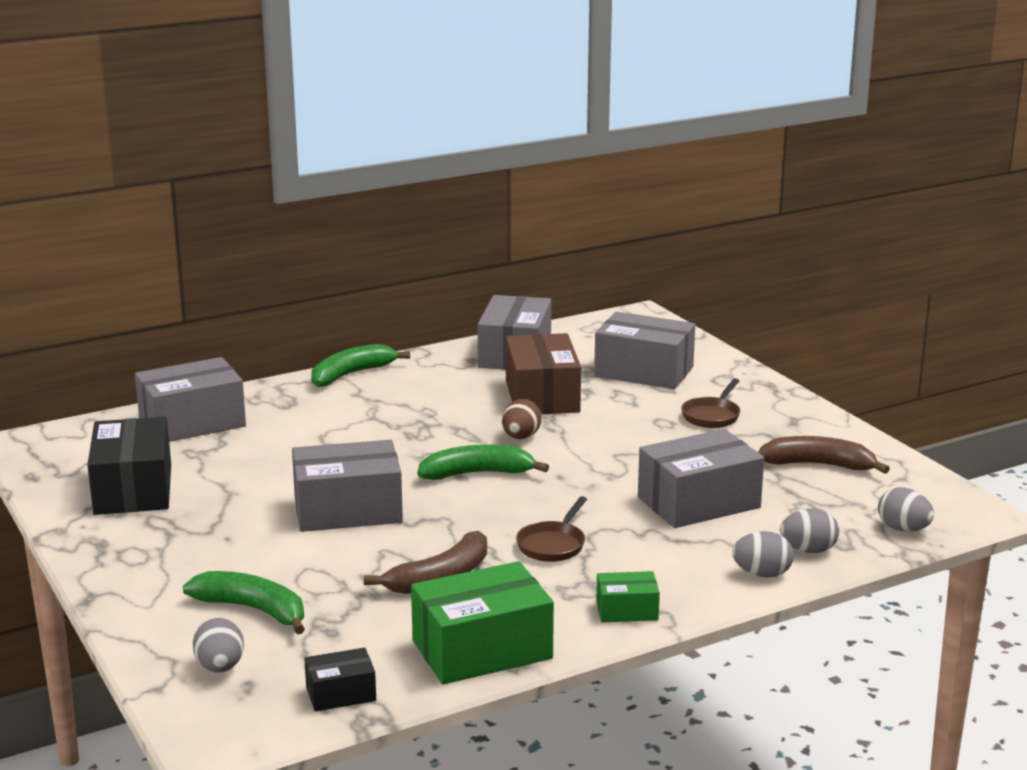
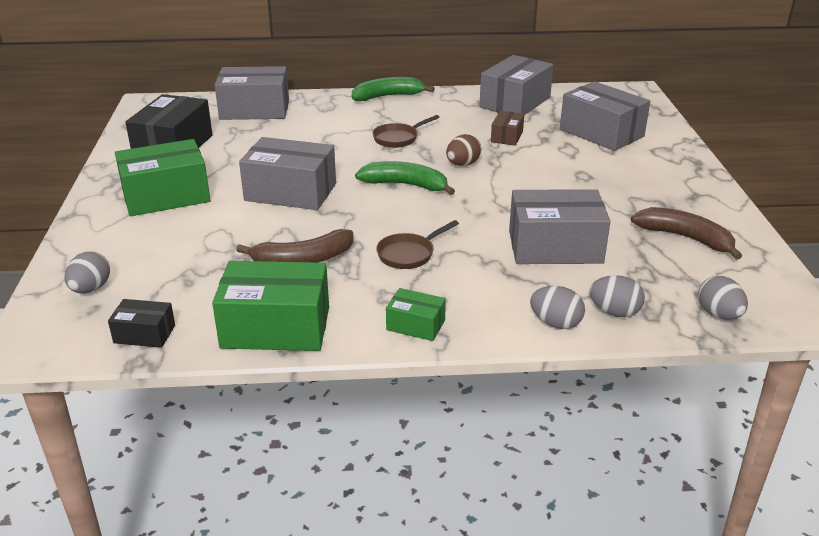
camera: 25 degrees right, 10 degrees up
(193, 548) = (166, 196): none -> green box
(253, 610) = (156, 251): green banana -> none
(542, 396) = (507, 137): brown box -> brown box, size x0.51
(712, 416) = (627, 178): brown pan -> brown pan (398, 138)

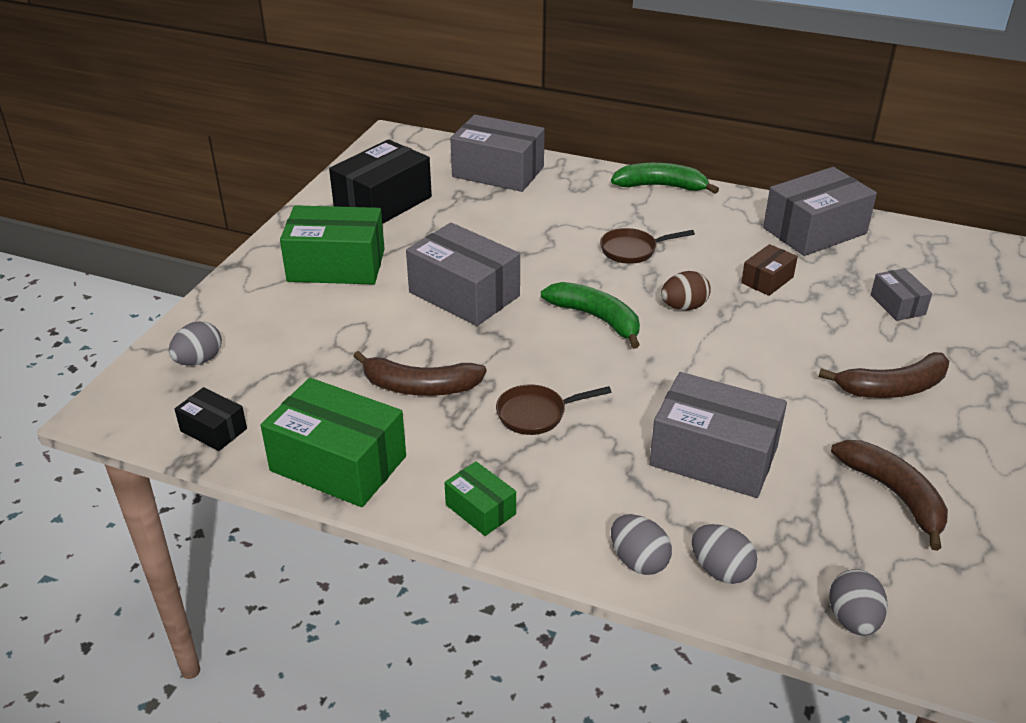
camera: 25 degrees right, 5 degrees up
(601, 133) = (897, 305): grey box -> grey box, size x0.51
(636, 179) = (892, 388): none -> brown banana

